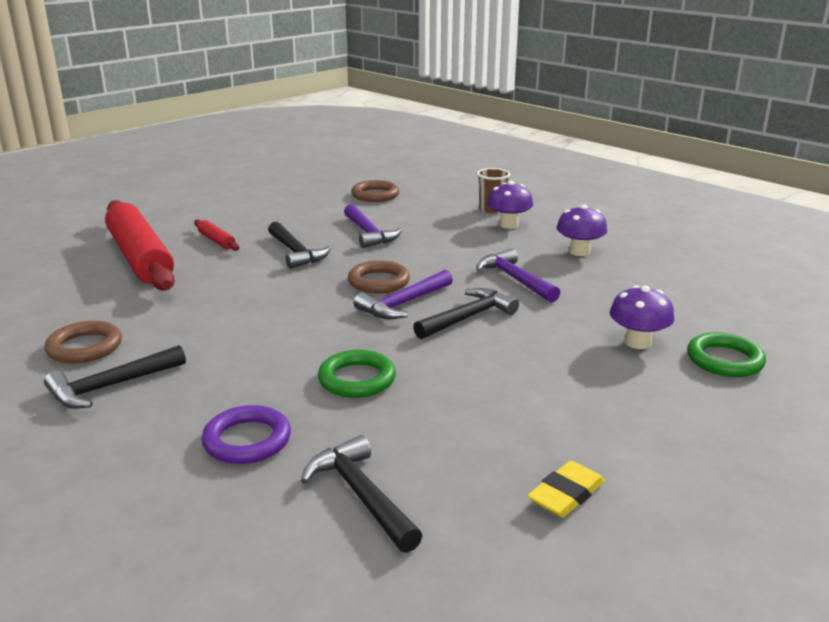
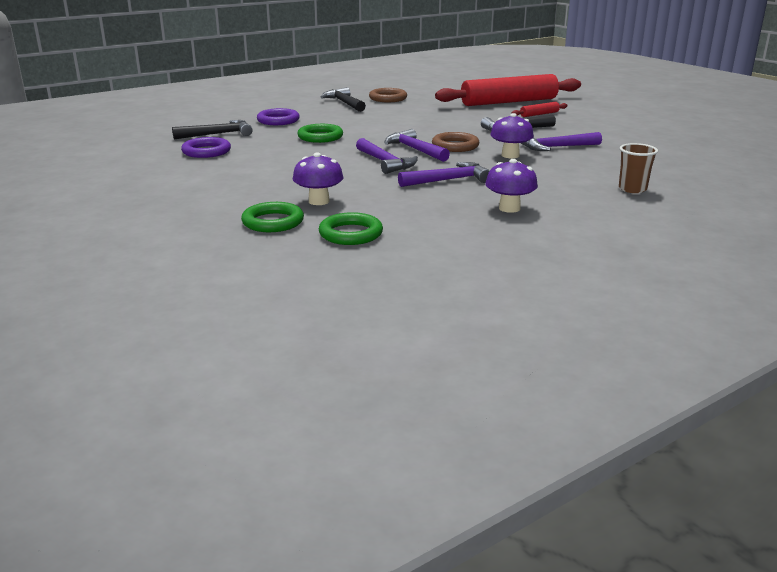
camera: 100 degrees right, 0 degrees up
(375, 195) = (664, 153): brown ring -> none
(468, 317) = (385, 162): black hammer -> purple hammer
(481, 480) = (206, 151): none -> purple ring
(508, 225) = (585, 191): purple mushroom -> purple mushroom (510, 155)
(566, 494) = (178, 164): yellow eraser -> none
(711, 314) = (350, 234): none -> green ring

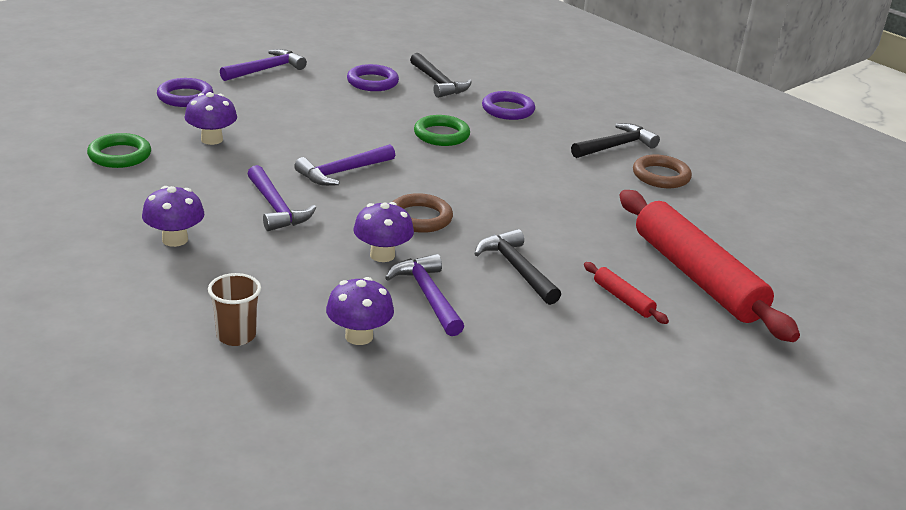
camera: 80 degrees right, 5 degrees up
(212, 213) = (185, 97): none -> purple ring
(273, 222) = (158, 122): green ring -> none
(414, 150) = (398, 190): purple hammer -> purple hammer (266, 69)
(612, 162) = (359, 336): none -> purple mushroom

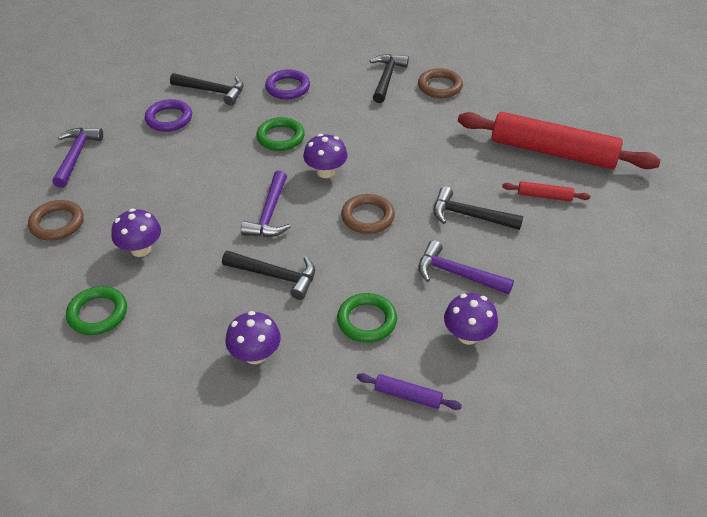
camera: 40 degrees left, 15 degrees up
(185, 97) = (57, 223): purple ring -> brown ring
(236, 336) = (408, 396): brown cup -> purple rolling pin
(276, 208) = (275, 276): purple hammer -> black hammer
(293, 274) = (367, 321): none -> green ring
(382, 255) = (391, 263): purple mushroom -> purple mushroom (326, 172)

